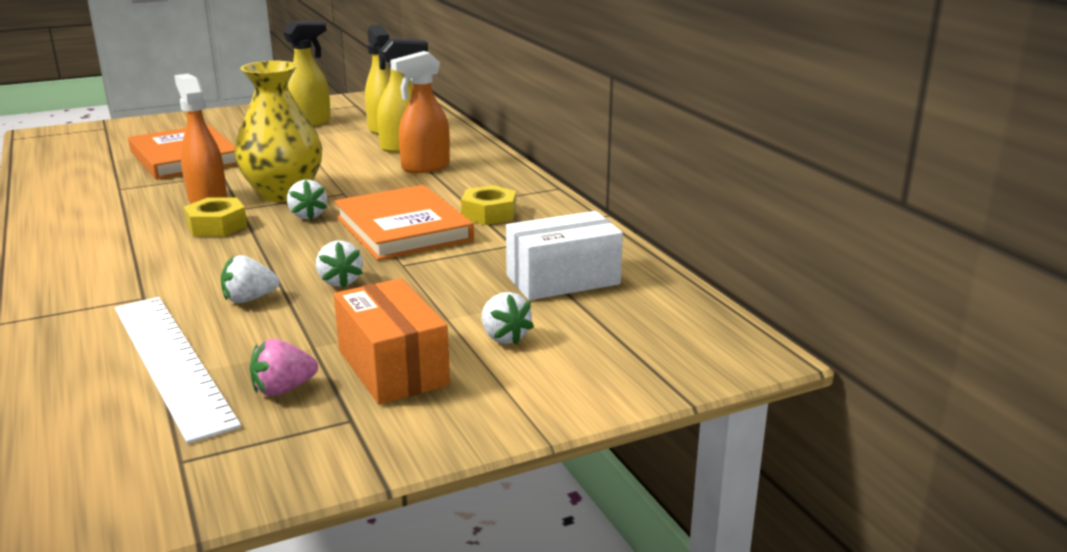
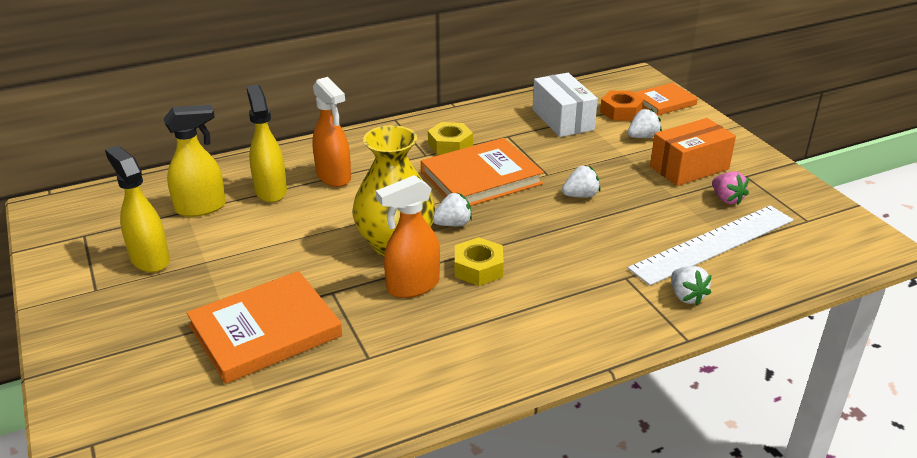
camera: 90 degrees left, 10 degrees up
(249, 299) = (617, 228): white strawberry -> white strawberry (686, 296)
(596, 326) = (621, 112): none -> orange nut
(643, 369) = (664, 102): none -> orange book

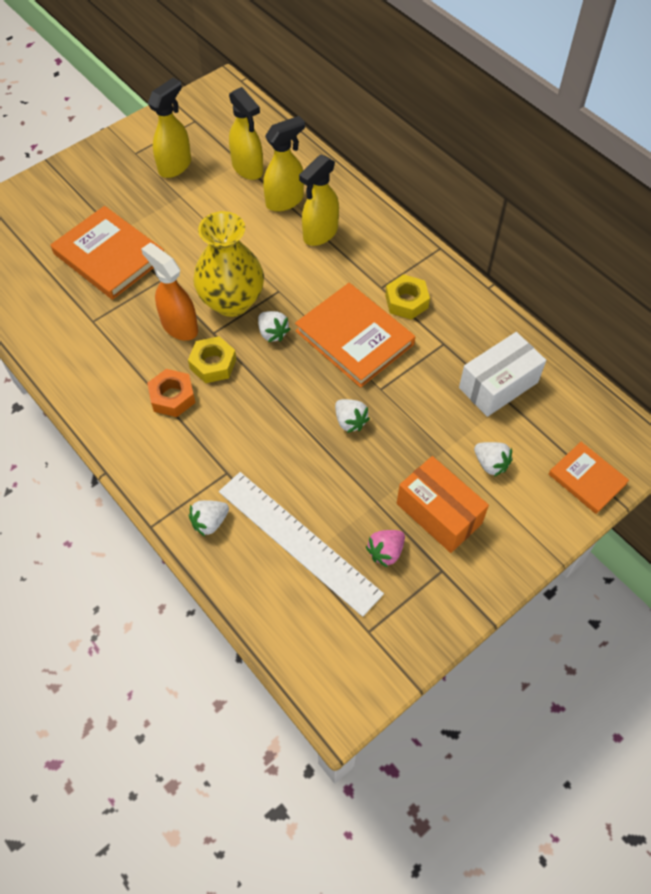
camera: 75 degrees right, 25 degrees up
(334, 177) = (320, 234): orange spray bottle -> yellow spray bottle
(621, 112) = (541, 437): orange nut -> orange nut (172, 397)

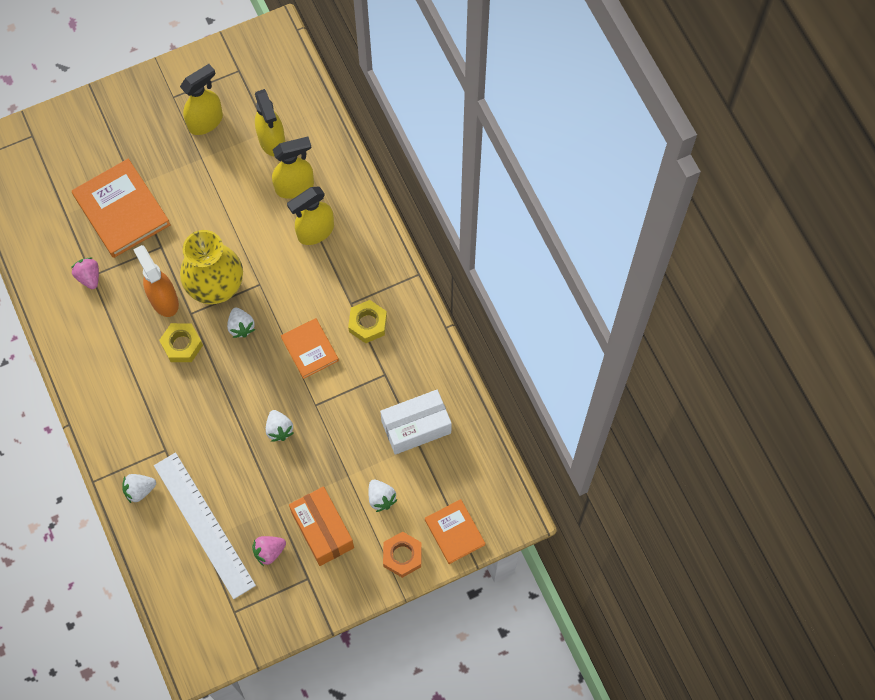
camera: 15 degrees right, 10 degrees up
(90, 323) = (89, 277): none -> pink strawberry
(172, 397) = (140, 368): orange nut -> orange nut (402, 556)
(354, 338) = (310, 349): orange book -> orange book, size x0.59

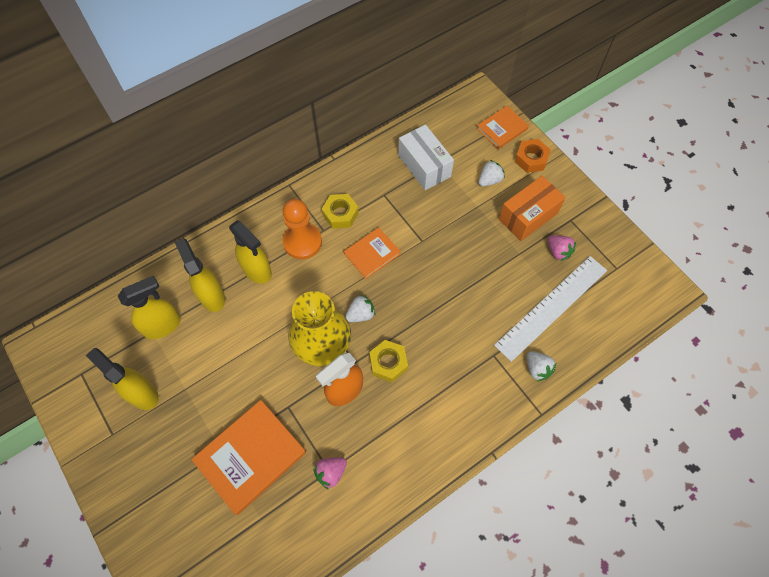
camera: 100 degrees left, 5 degrees down
(279, 429) = (450, 264): white strawberry -> none
(340, 280) = (302, 242): none -> orange pawn

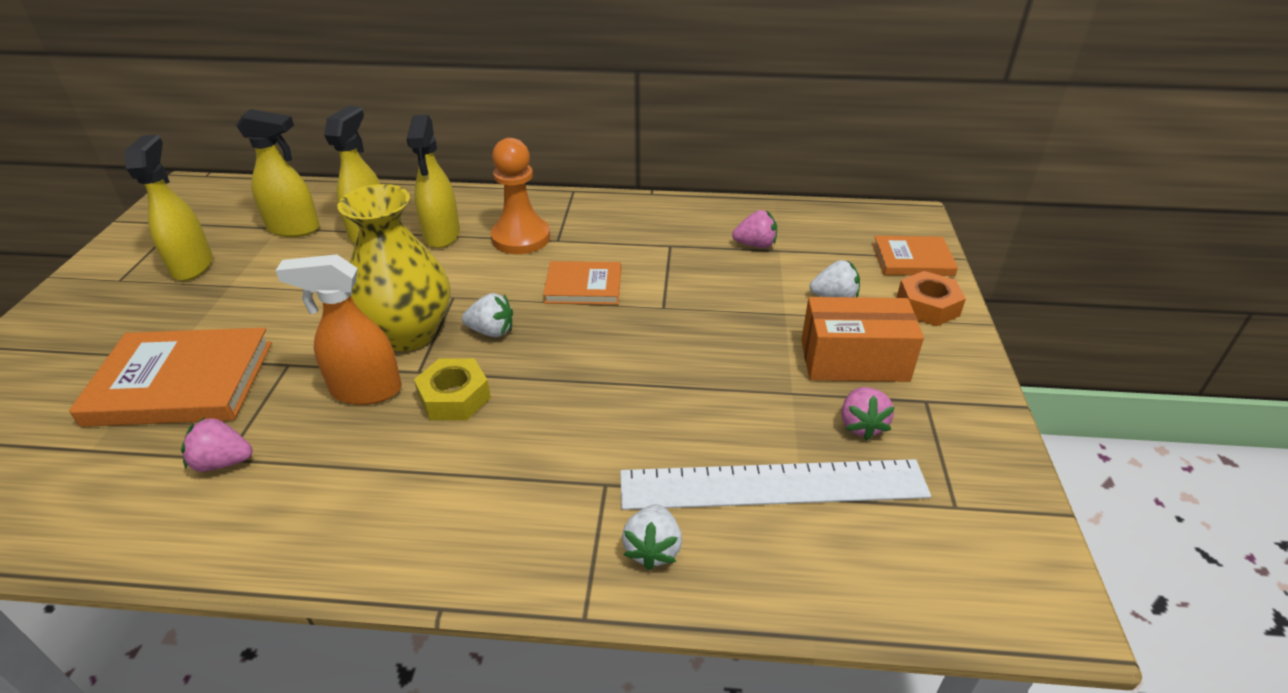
camera: 40 degrees right, 25 degrees down
(340, 214) = (595, 237): yellow nut -> none
(424, 166) = (755, 245): white box -> pink strawberry

